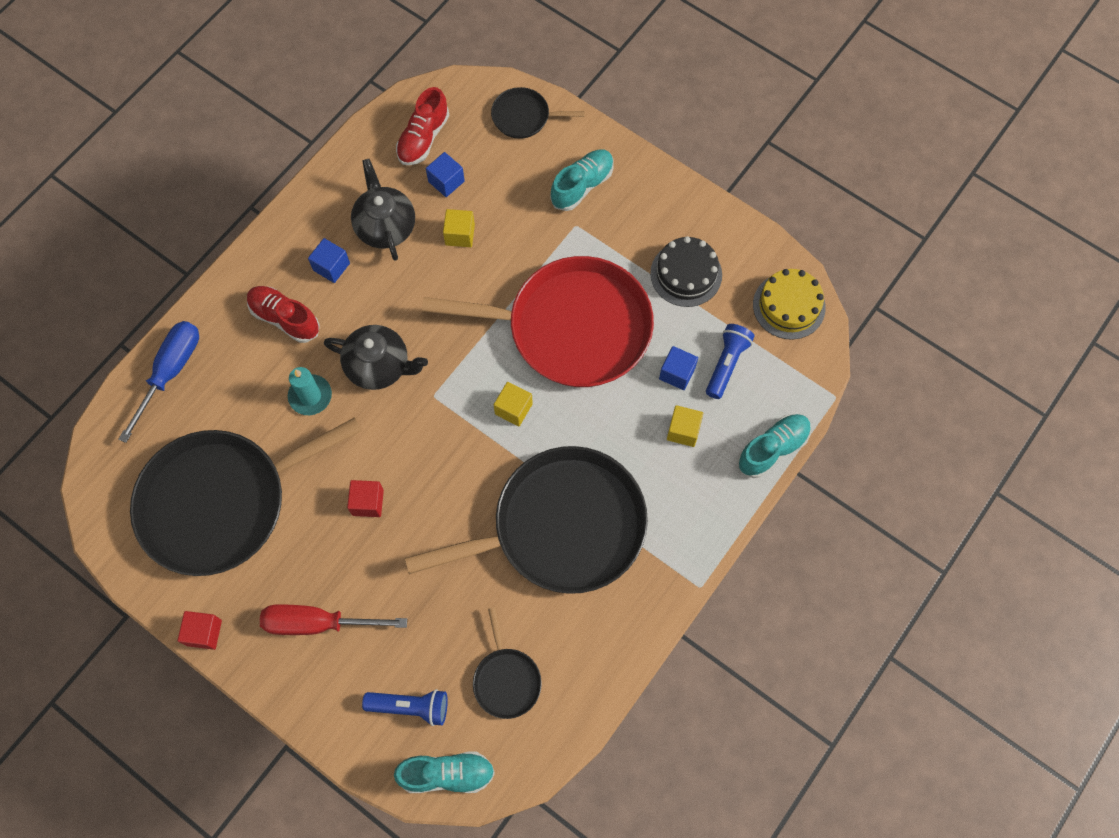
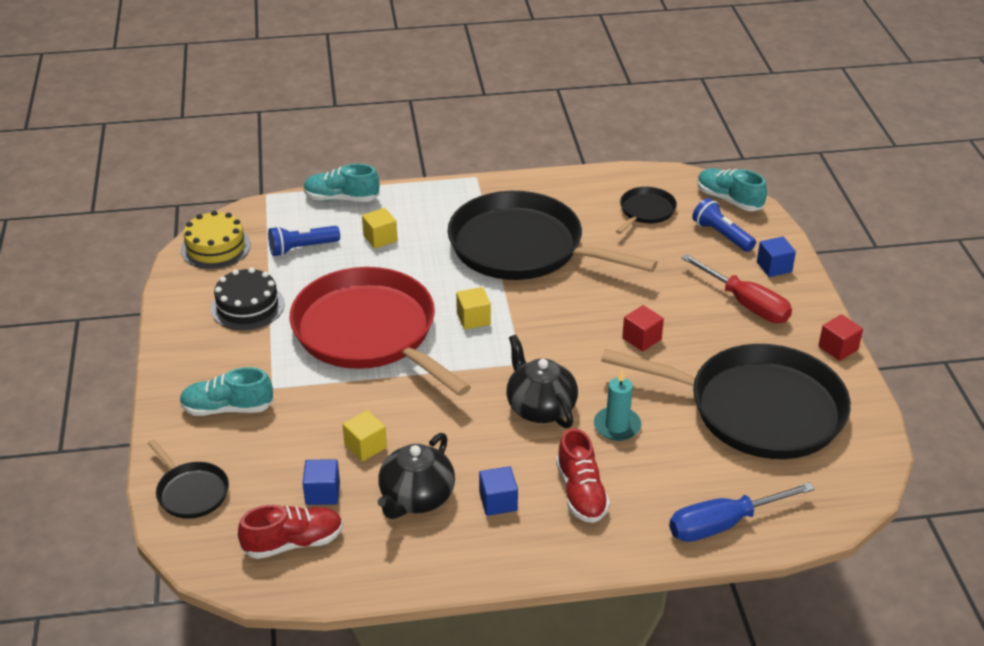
camera: 135 degrees left, 30 degrees down
(677, 373) = (339, 264): blue cube -> blue cube (774, 267)

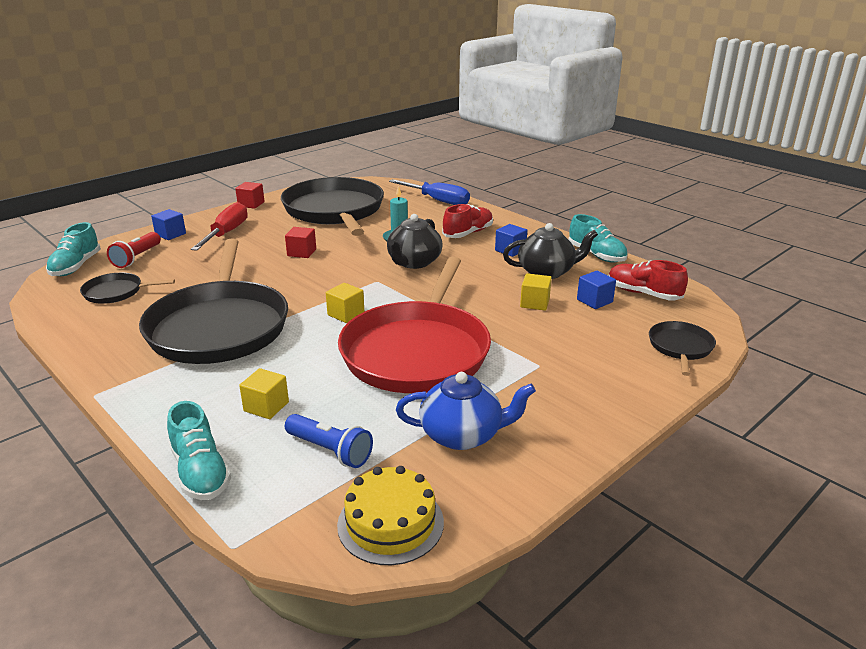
camera: 125 degrees left, 10 degrees down
(227, 408) = (591, 375): turquoise shoe -> turquoise shoe (596, 255)
(247, 306) = (462, 435): black cake -> blue teapot
(721, 235) = (137, 258): blue flashlight -> red flashlight

